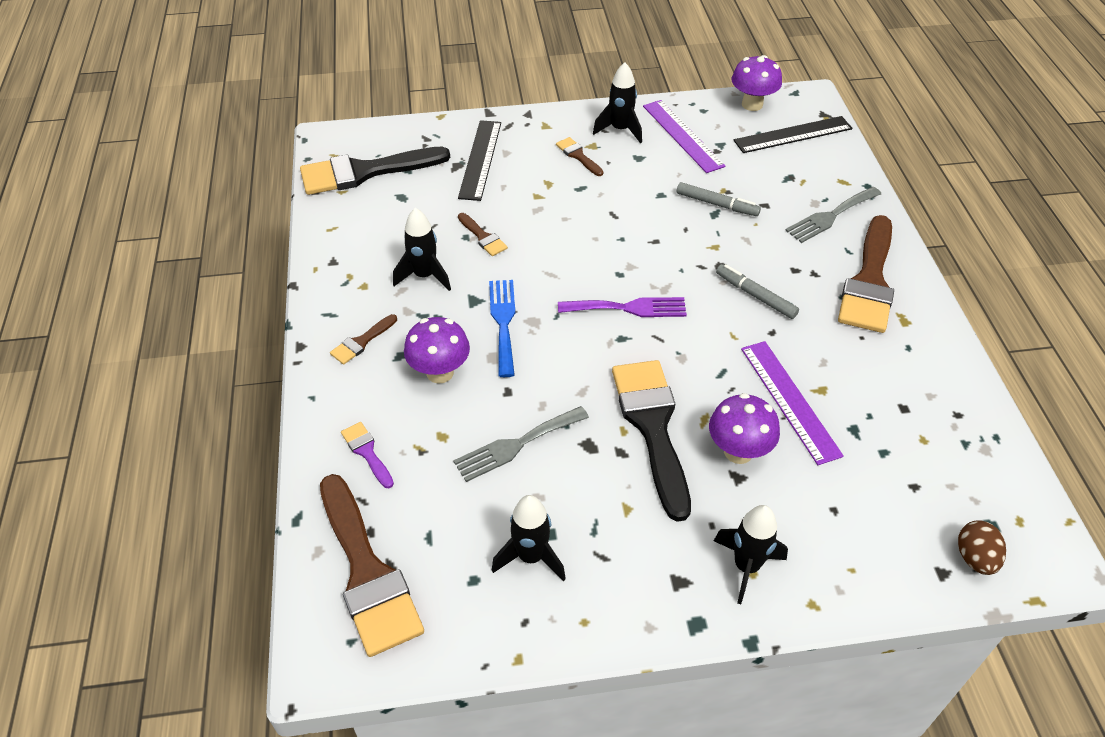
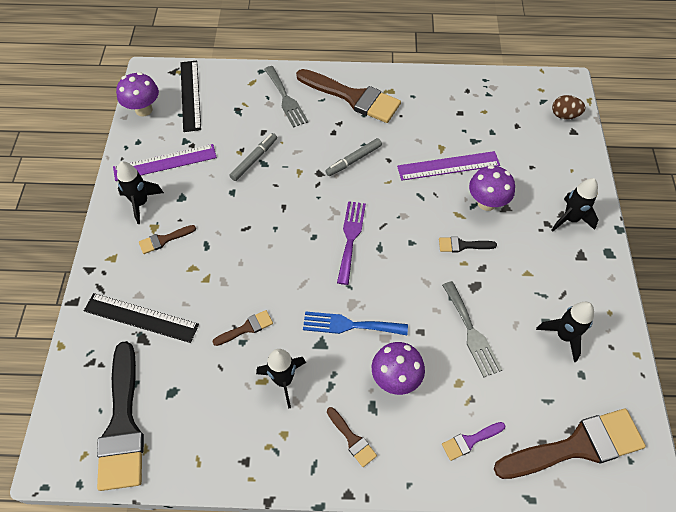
camera: 80 degrees left, 10 degrees up
(652, 427) = (463, 245): black brush -> black brush, size x0.45

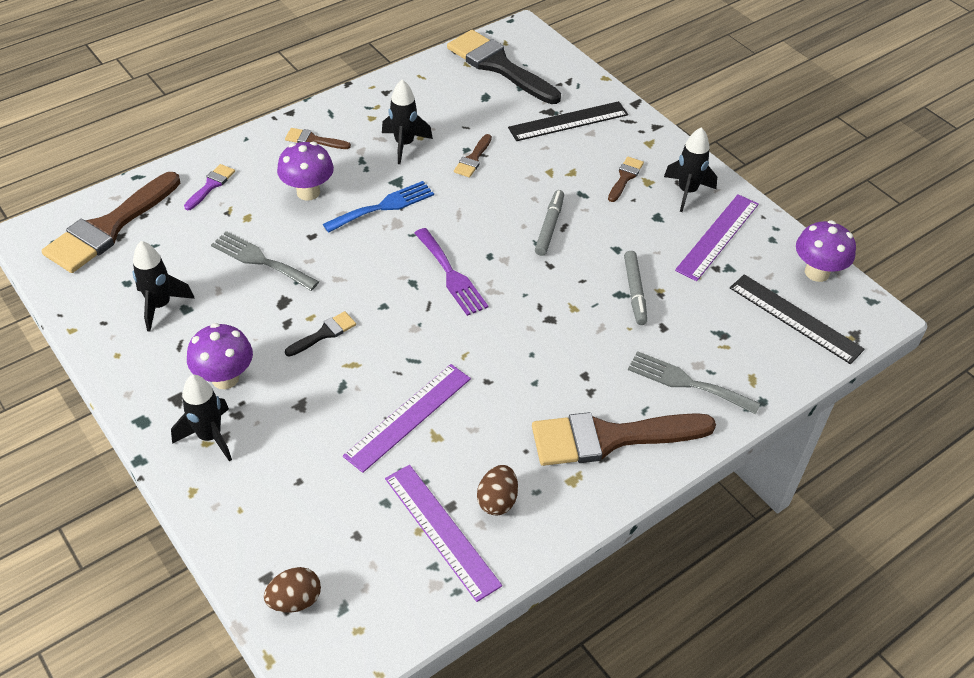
camera: 140 degrees right, 10 degrees down
(353, 160) = (527, 356): grey marker -> grey marker (549, 227)
(435, 102) = (497, 500): none -> brown egg
(473, 105) = (441, 530): none -> purple ruler
(486, 203) = (328, 397): purple mushroom -> purple mushroom (225, 378)

